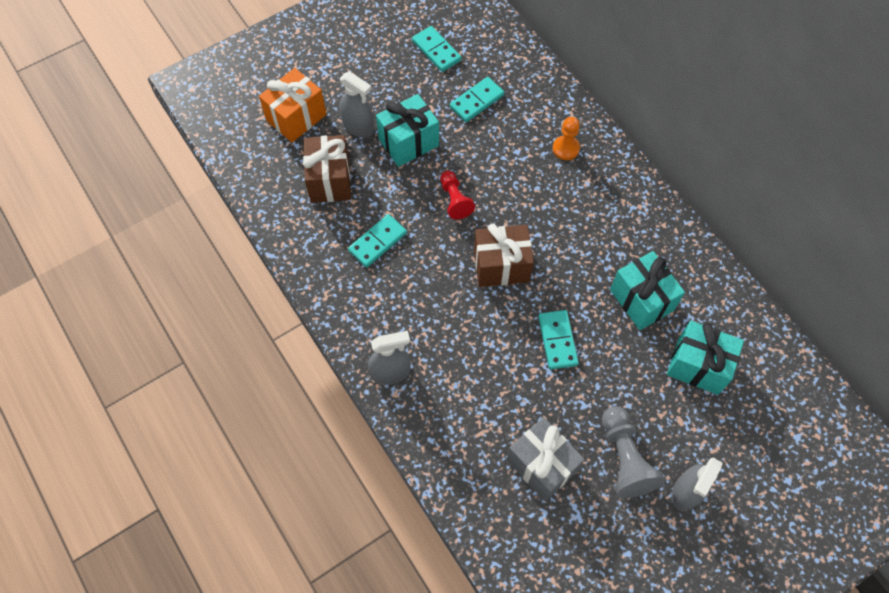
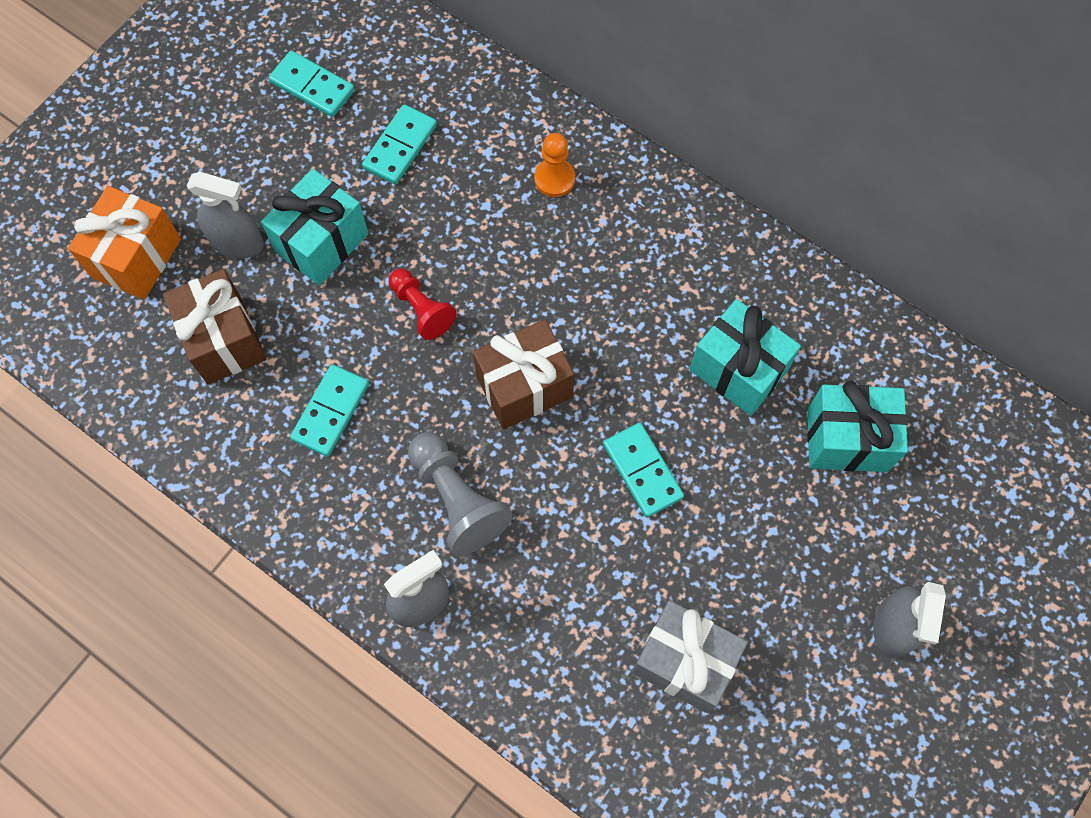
camera: 20 degrees left, 5 degrees up
(624, 458) = (794, 610): grey pawn -> grey pawn (457, 499)

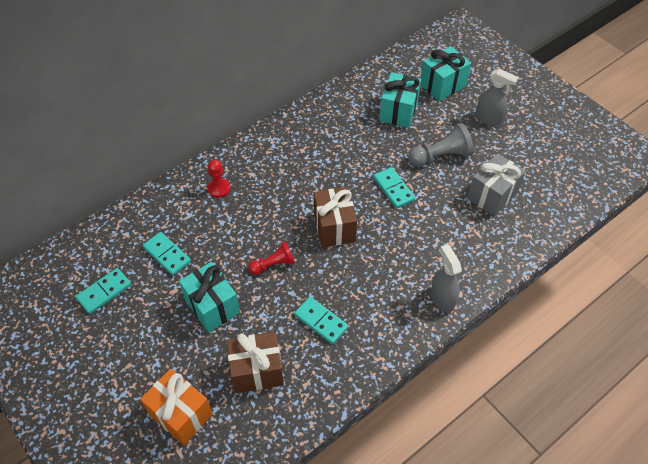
camera: 75 degrees left, 15 degrees down
(237, 243) = (194, 352): grey spray bottle -> none
(457, 499) = (389, 270): grey pawn -> grey pawn (441, 156)
(554, 179) = (219, 188): orange pawn -> red pawn
(643, 471) = (393, 189): turquoise domino -> turquoise domino turned 75 degrees clockwise
(738, 370) = (352, 141): turquoise gift -> turquoise gift (442, 85)

